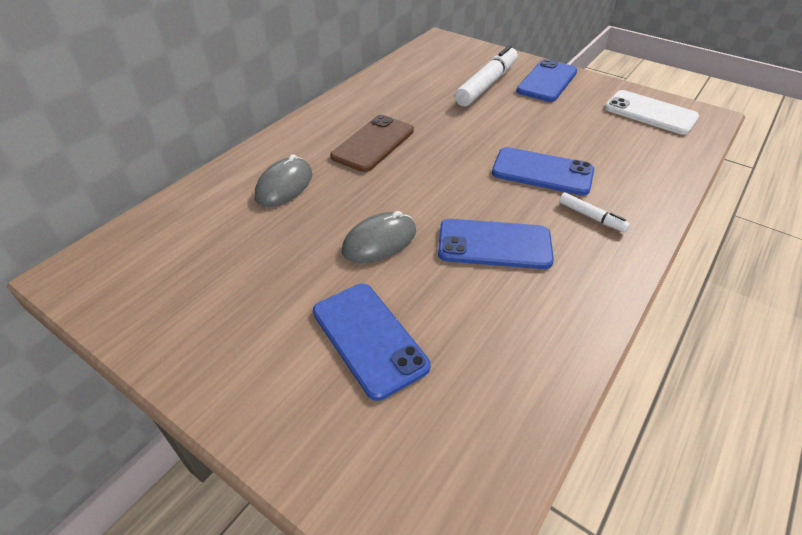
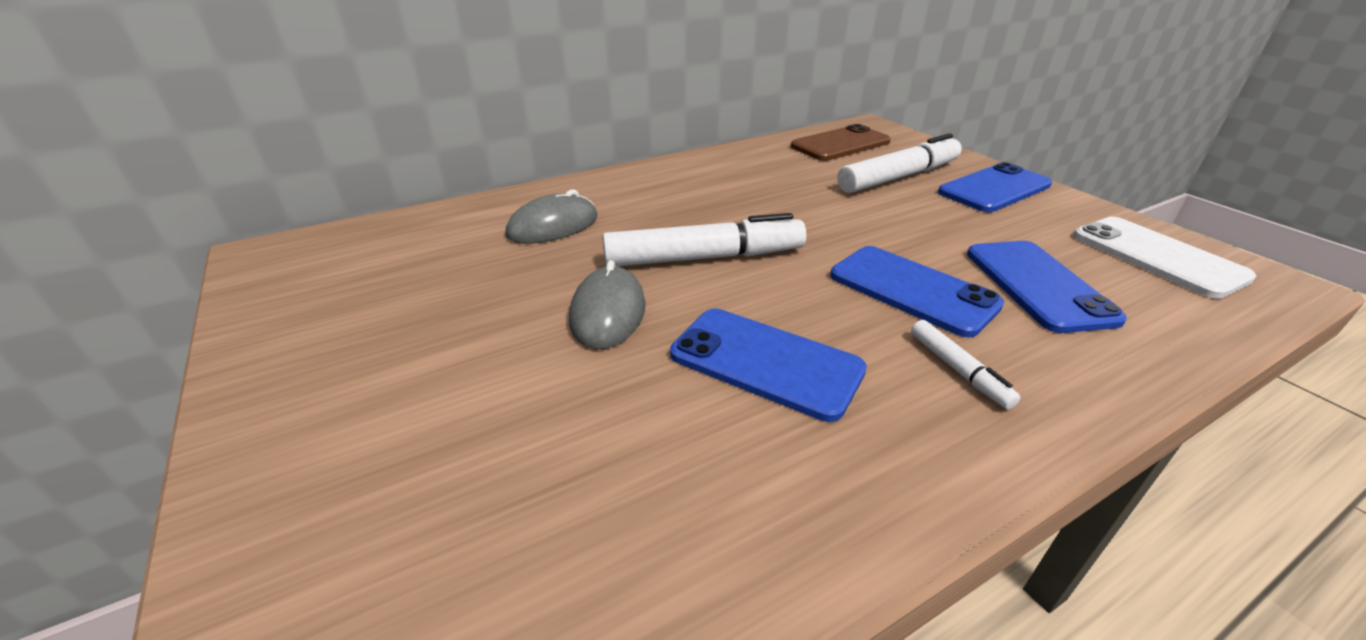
camera: 25 degrees right, 10 degrees down
(369, 338) = (484, 427): blue phone -> blue phone (1038, 285)
(373, 143) = (695, 208): brown phone -> brown phone (840, 144)
(379, 241) = (608, 312): grey mouse -> grey mouse turned 75 degrees counterclockwise
(408, 183) = (704, 257): none -> white marker

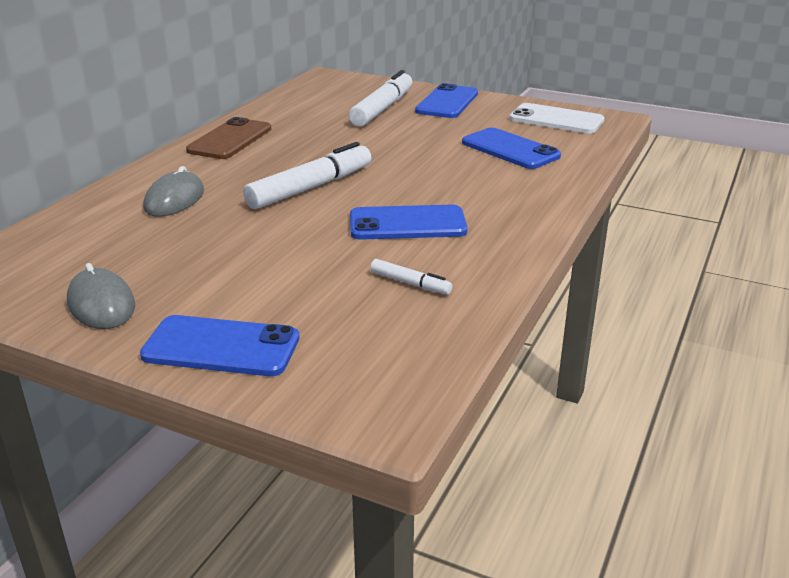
camera: 35 degrees left, 5 degrees down
(608, 312) = (288, 231): grey mouse -> grey mouse (101, 304)
(840, 144) = (319, 94): brown phone -> brown phone (230, 139)
(912, 290) = (450, 170): blue phone -> blue phone (221, 347)
(958, 370) = (502, 197): white marker -> white marker (410, 283)

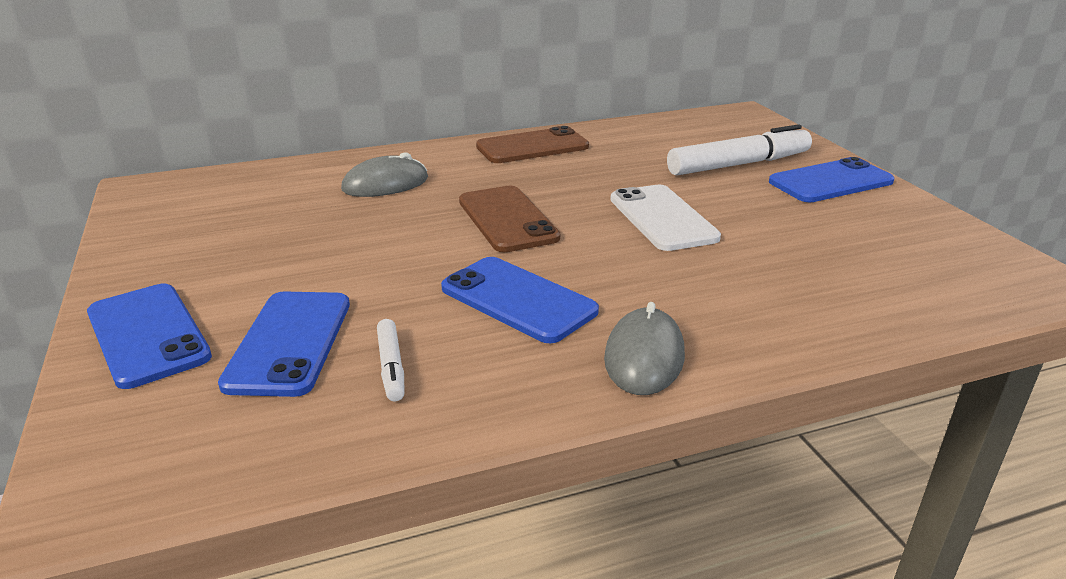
camera: 45 degrees right, 0 degrees up
(101, 304) = (168, 250): grey mouse -> grey mouse (644, 357)
(310, 187) = (507, 219): white marker -> brown phone
(510, 149) = (805, 266): blue phone -> blue phone (290, 343)
(556, 120) = (948, 253): white phone -> white phone (662, 218)

